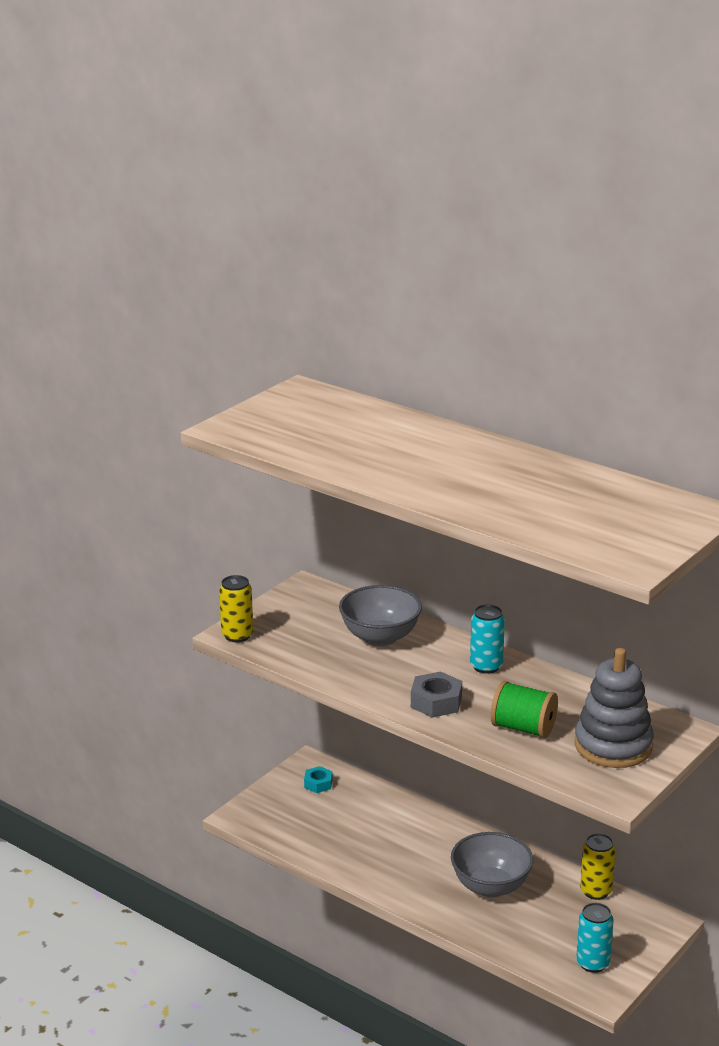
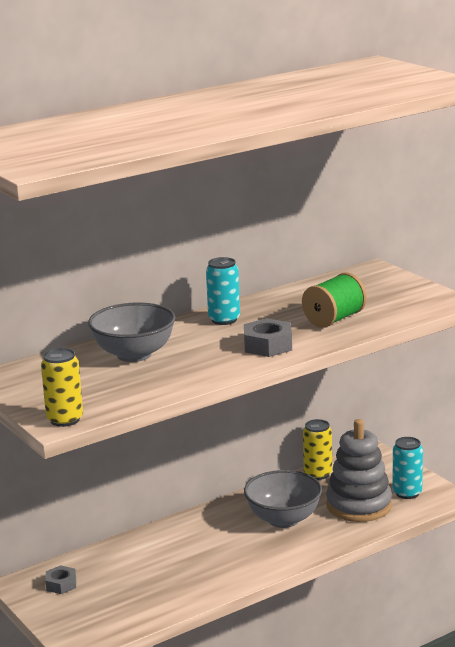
camera: 70 degrees left, 5 degrees down
(318, 783) = (61, 584): turquoise nut -> grey nut
(613, 746) = (381, 293): grey stacking toy -> grey stacking toy (359, 505)

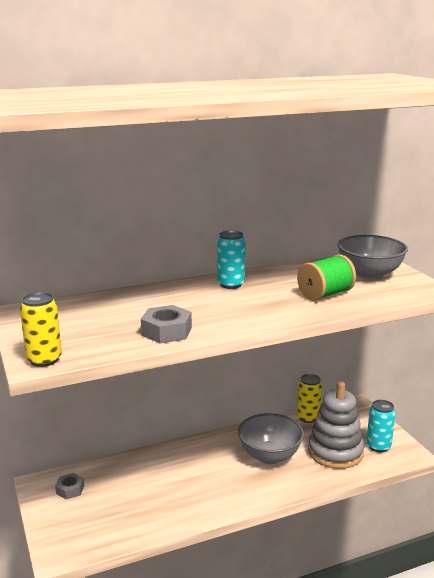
camera: 10 degrees right, 0 degrees up
(134, 355) = (140, 306): grey bowl -> grey bowl (369, 274)
(268, 346) = (258, 311): grey nut -> grey nut (166, 331)

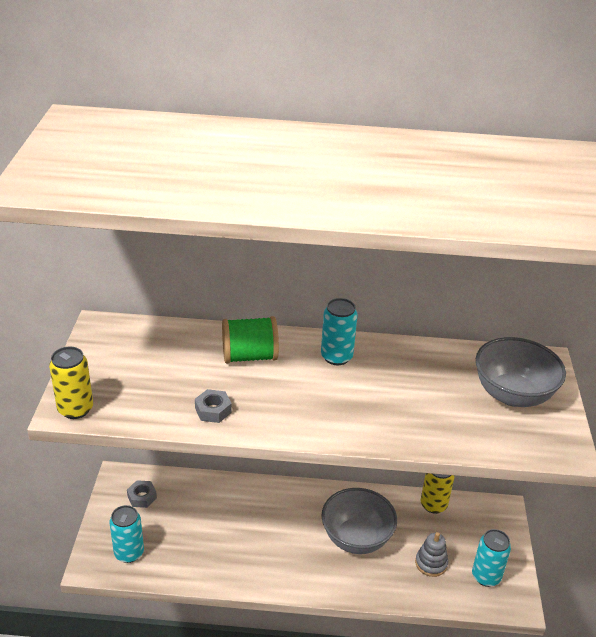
camera: 25 degrees right, 15 degrees up
(87, 532) = (129, 553): none -> turquoise can
(166, 331) = (213, 410): grey nut -> grey nut, size x0.65
(325, 294) = (428, 412): green spool -> green spool (249, 356)
(335, 452) = (431, 563): grey stacking toy -> grey stacking toy, size x0.50

